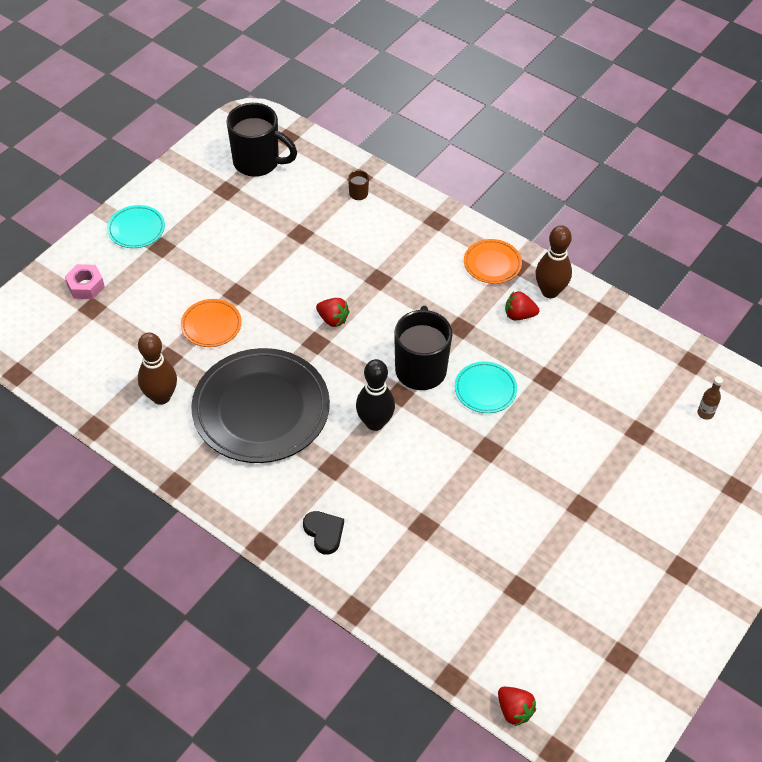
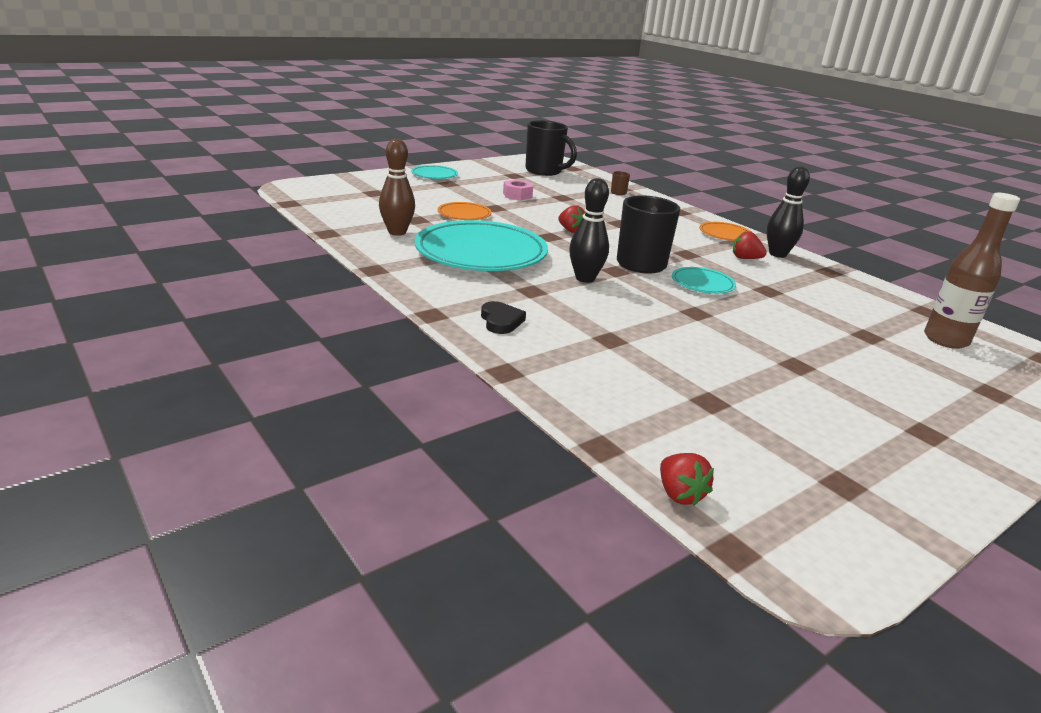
camera: 15 degrees right, 25 degrees down
(86, 286) = (377, 185): pink nut -> pink nut (517, 195)
(261, 410) = (481, 253): black plate -> turquoise plate
(550, 291) = (777, 254): brown bowling pin -> black bowling pin
(705, 413) = (945, 340): brown bottle -> brown bottle, size x2.28

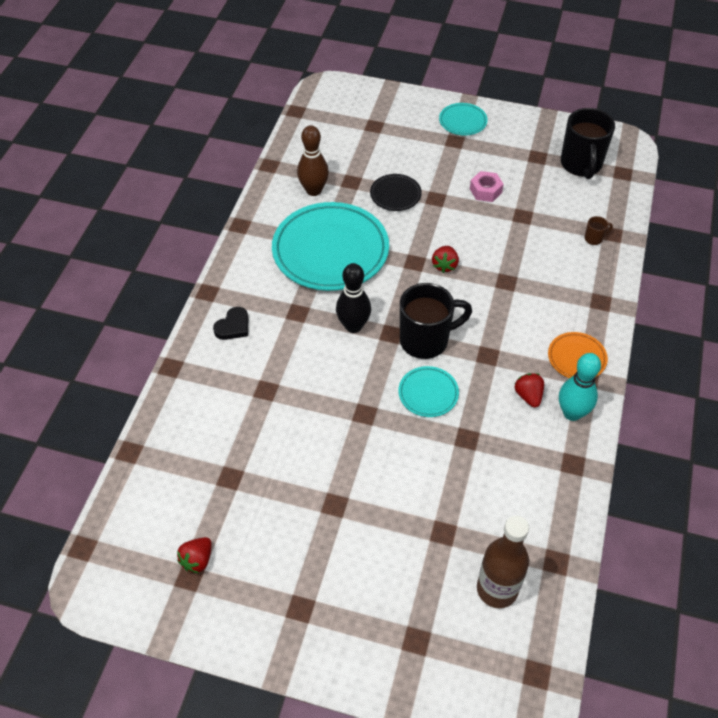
camera: 55 degrees right, 25 degrees up
(464, 214) = (395, 195): orange plate -> black plate
(679, 494) = (113, 505): red strawberry -> red strawberry (197, 560)
(777, 254) = (572, 413): black bowling pin -> turquoise bowling pin

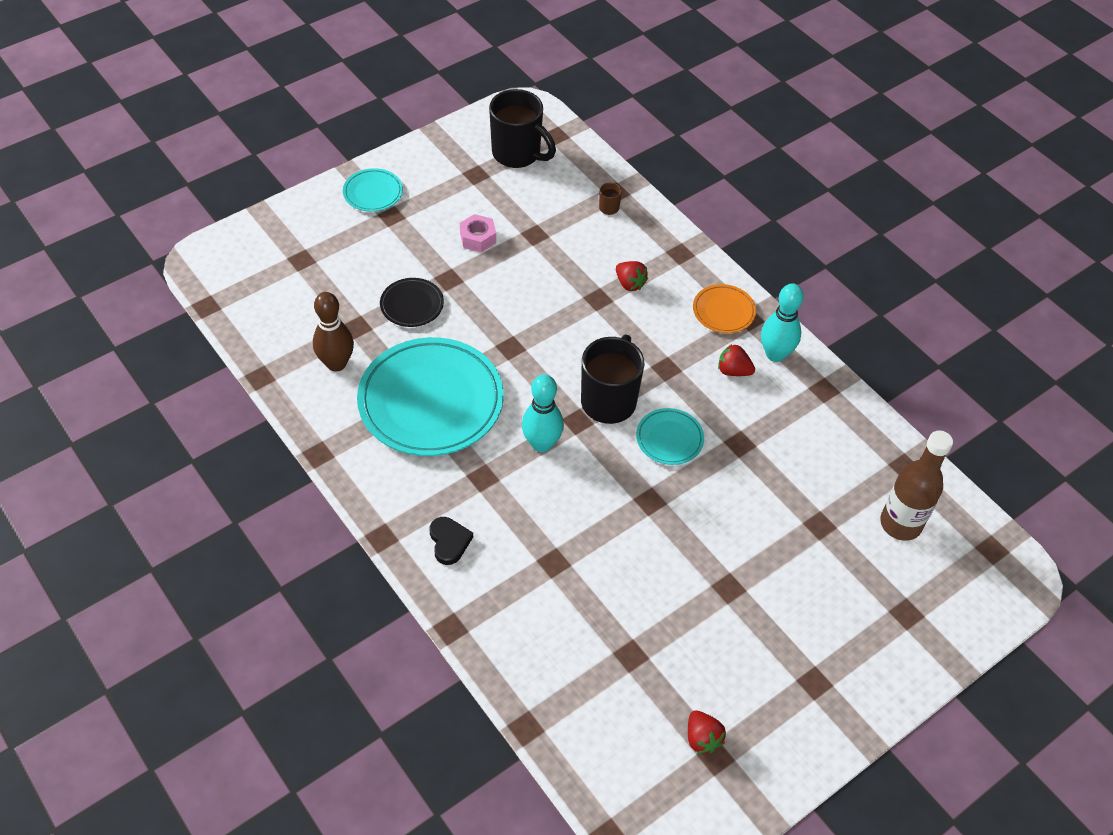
camera: 55 degrees left, 0 degrees up
(353, 326) = (541, 444): black bowling pin -> turquoise bowling pin
(444, 265) = (536, 328): red strawberry -> red strawberry (629, 283)

